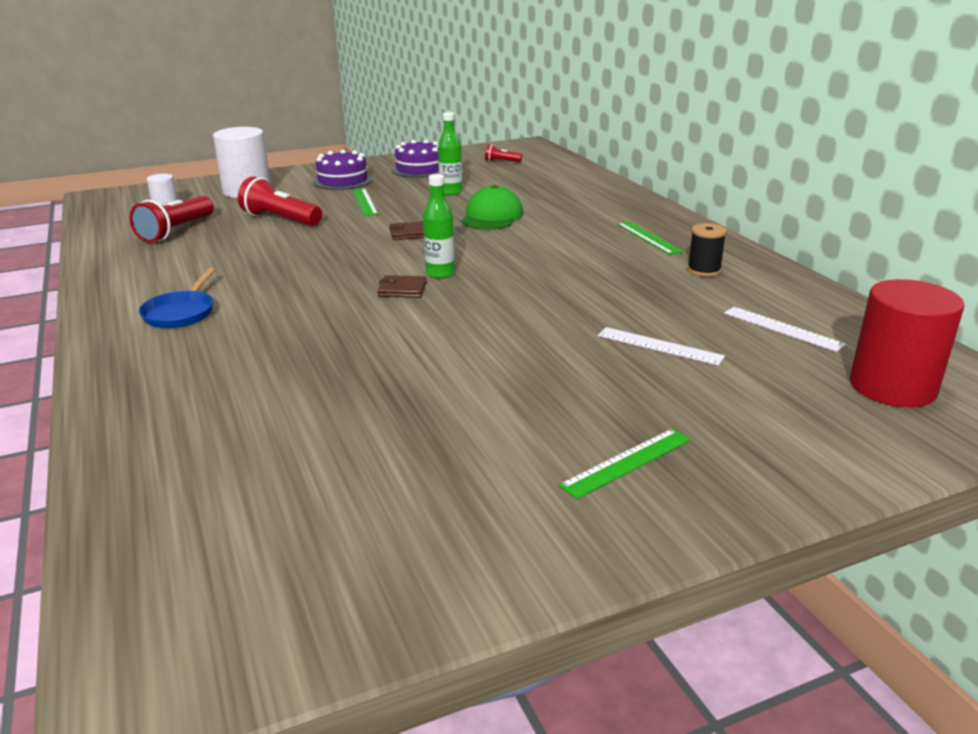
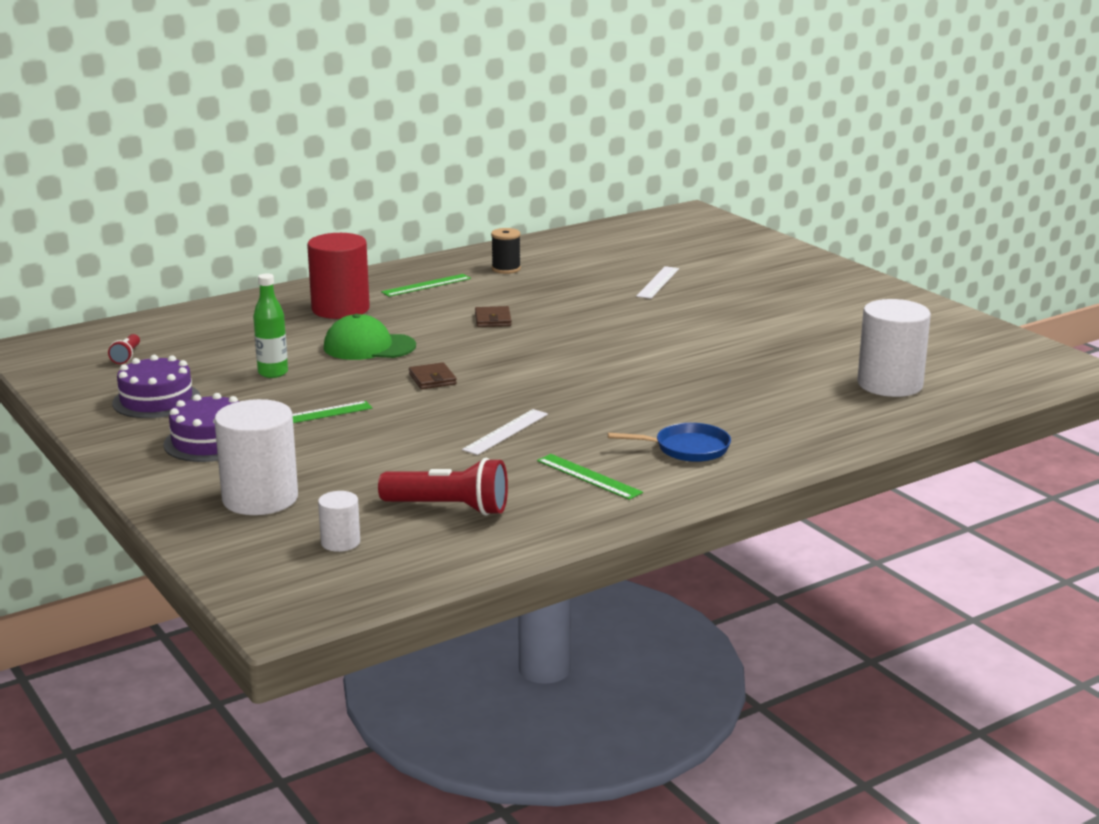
camera: 100 degrees left, 5 degrees down
(228, 455) = (890, 384): none -> white cylinder
(280, 219) = (391, 453): red flashlight -> none
(402, 290) = (590, 366): brown wallet -> brown wallet (493, 319)
(440, 274) = (546, 355): green bottle -> none
(627, 462) = (813, 289): green ruler -> green ruler (588, 476)
(782, 328) = (611, 252): white ruler -> white ruler (505, 432)
(892, 387) = (683, 234): red cylinder -> red cylinder (340, 309)

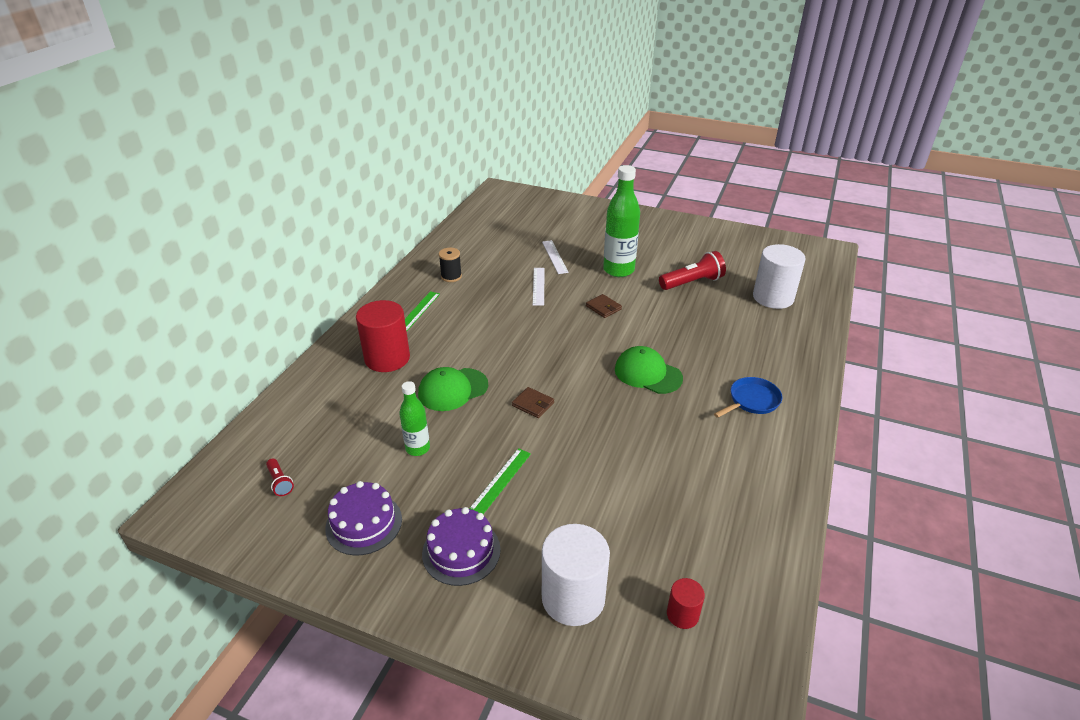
camera: 35 degrees left, 15 degrees up
(340, 542) = (682, 614): white cylinder -> red cylinder
(449, 508) = (701, 534): red flashlight -> red flashlight (692, 282)
(493, 319) = (500, 328): brown wallet -> brown wallet (603, 307)
(505, 432) = (639, 436): white ruler -> white ruler (538, 286)
(588, 476) = (736, 455): green ruler -> none
(599, 395) = (647, 373): none -> green cap
(719, 312) = (618, 270): none -> green bottle

